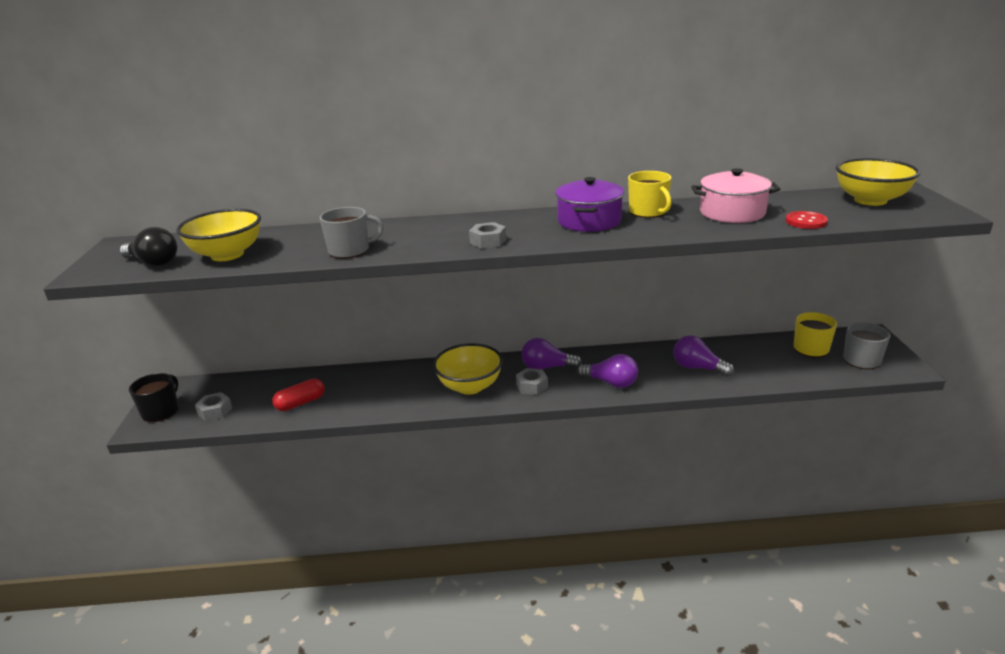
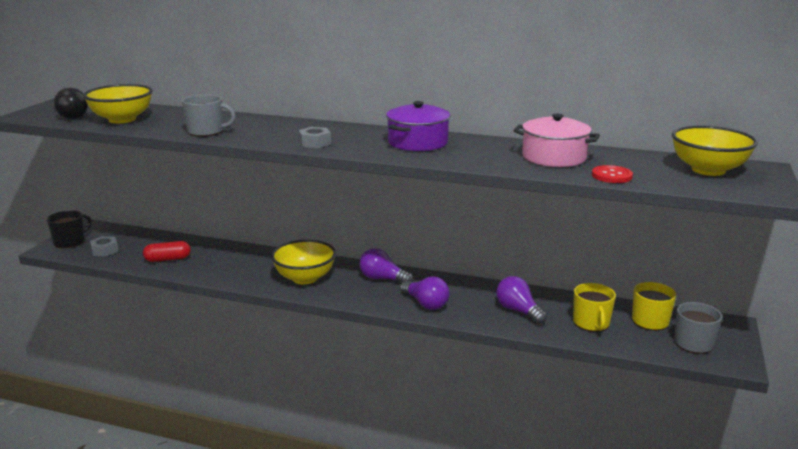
camera: 20 degrees right, 5 degrees down
(532, 386) = (355, 290): grey nut -> none
(648, 212) = (479, 144): yellow mug -> yellow mug (591, 323)

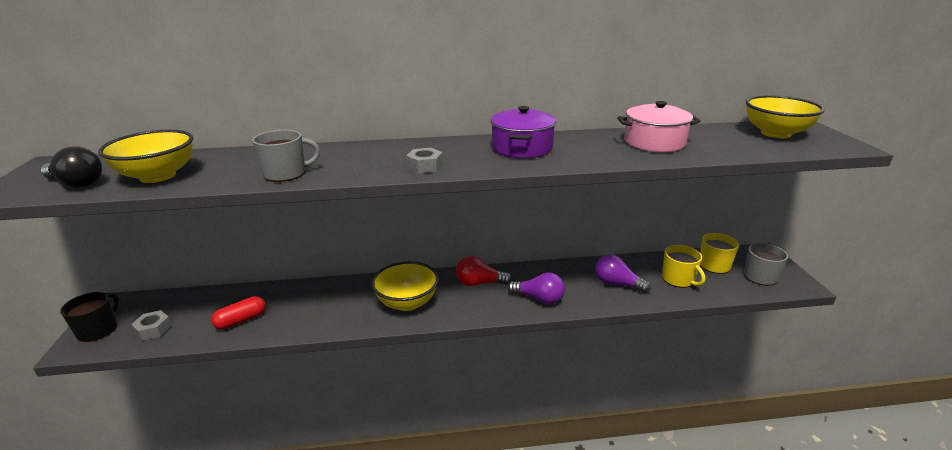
camera: 25 degrees left, 5 degrees up
(382, 279) = (479, 283): purple light bulb -> red light bulb
(611, 176) = (724, 152): red button -> none

